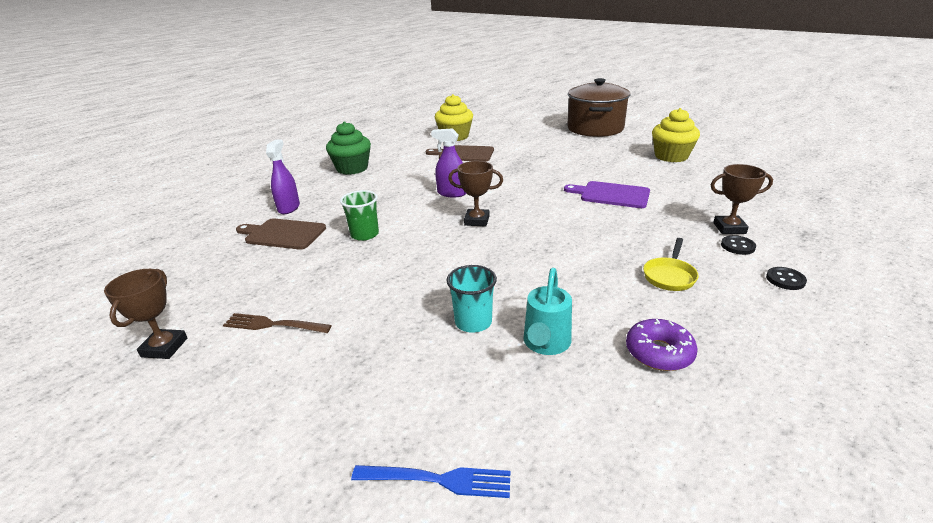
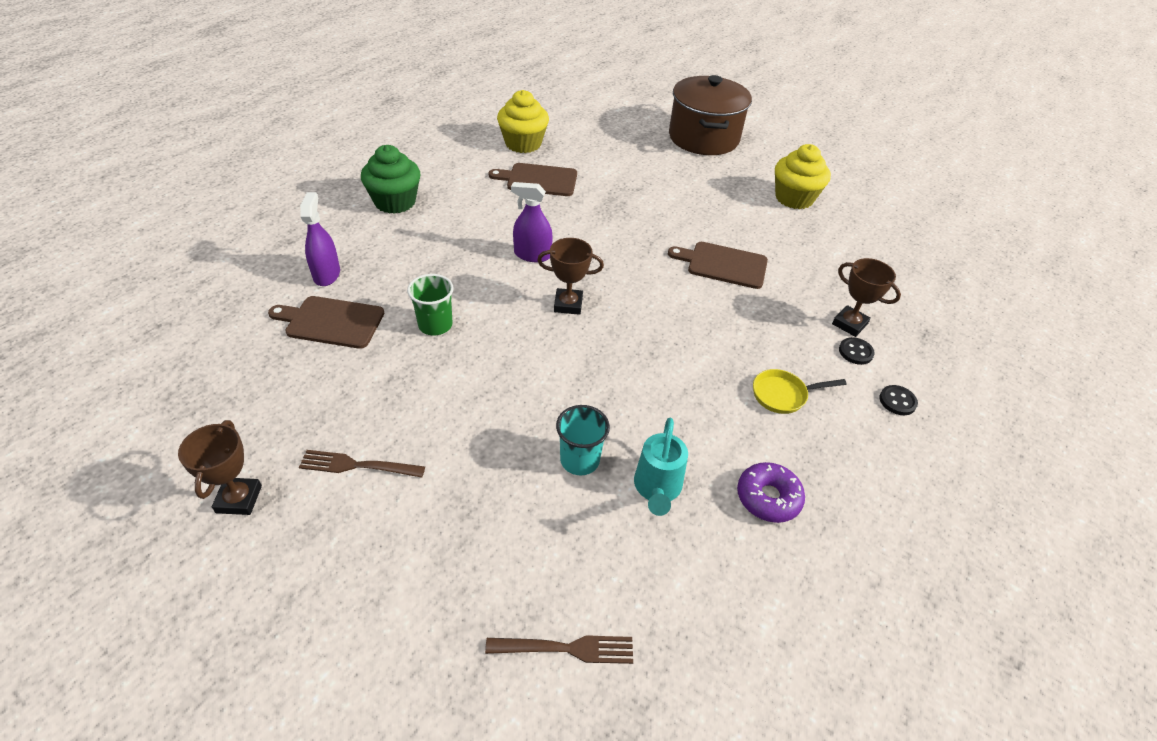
camera: 10 degrees left, 15 degrees up
(437, 480) = (566, 648): blue fork -> brown fork
(611, 195) = (723, 264): purple cutting board -> brown cutting board
(669, 276) = (783, 395): yellow pan -> yellow pan turned 60 degrees clockwise
(729, 228) = (849, 324): brown trophy -> brown trophy turned 45 degrees clockwise

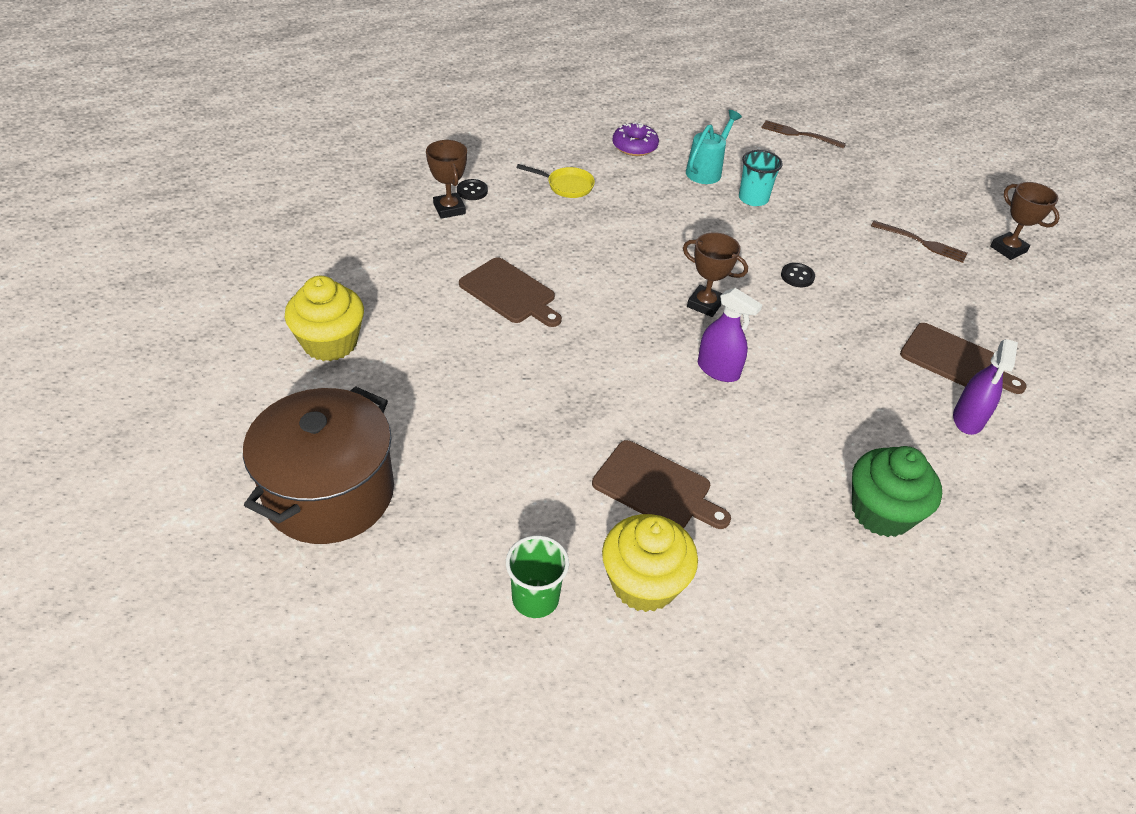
camera: 155 degrees left, 0 degrees up
(239, 499) = (1008, 249): brown trophy -> brown trophy turned 60 degrees counterclockwise
(435, 325) = (847, 325): green cup -> green cup (535, 598)
(897, 401) = (482, 157): black button -> black button (797, 276)

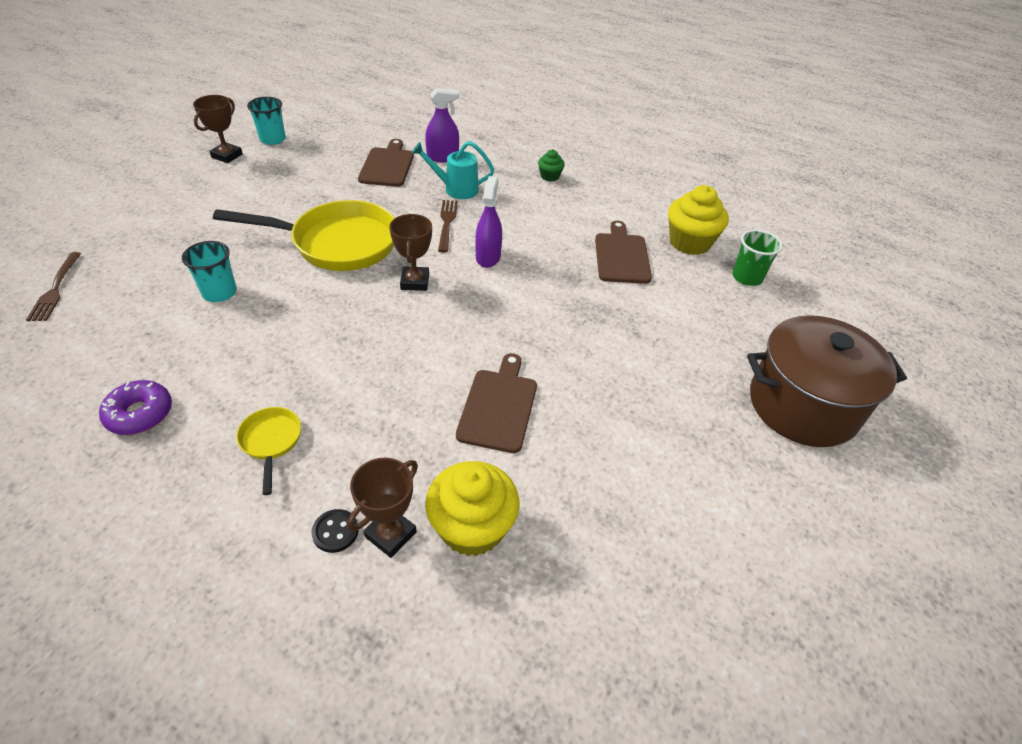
camera: 120 degrees left, 0 degrees up
(330, 343) = (683, 507): yellow cupcake -> yellow cupcake (472, 527)
(706, 171) = (176, 337): turquoise watering can -> turquoise watering can (456, 189)
(797, 276) = (337, 243): black button -> yellow pan
(881, 512) = (550, 176): green cupcake -> green cupcake, size x0.50
(921, 243) = (242, 192): brown fork -> brown fork (447, 223)
(1046, 288) = (272, 139): none -> turquoise cup

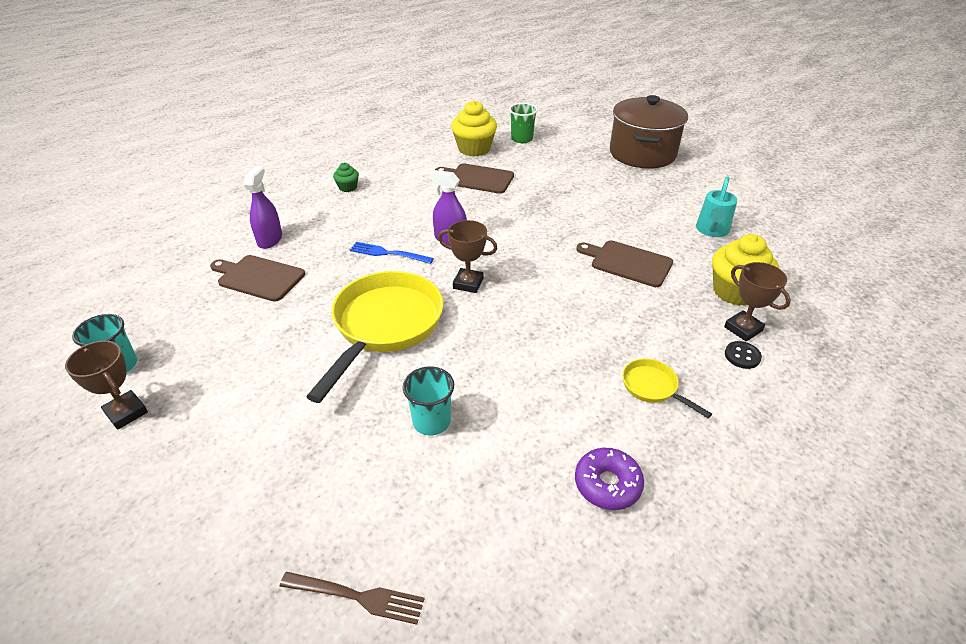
camera: 70 degrees left, 5 degrees down
(271, 442) = (653, 387): yellow pan -> yellow pan turned 45 degrees clockwise
(447, 223) = (388, 253): brown fork -> blue fork
(456, 189) = (334, 240): turquoise watering can -> turquoise watering can (712, 230)

